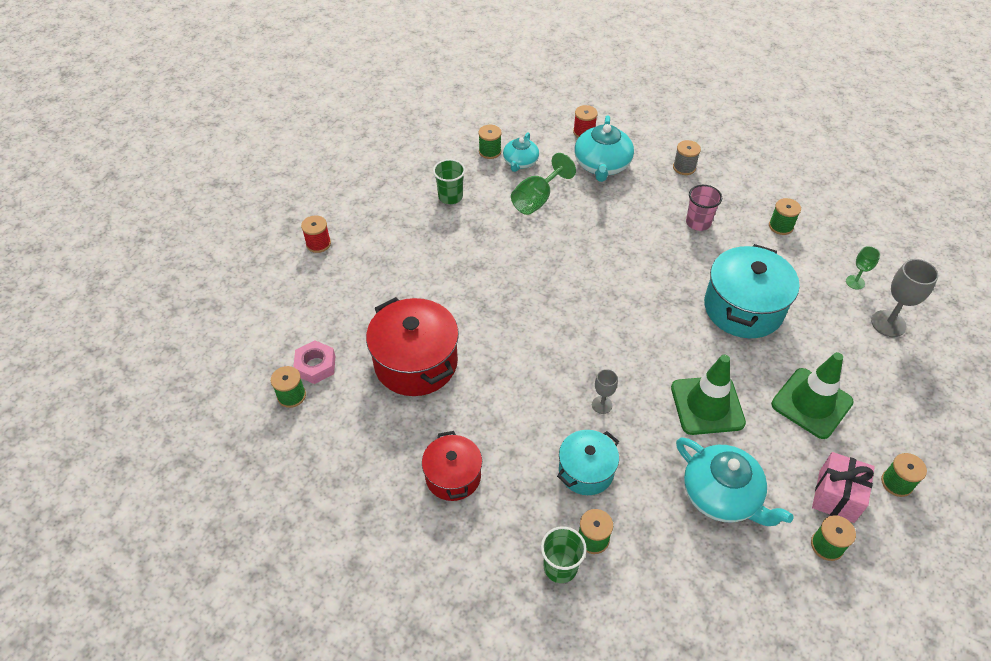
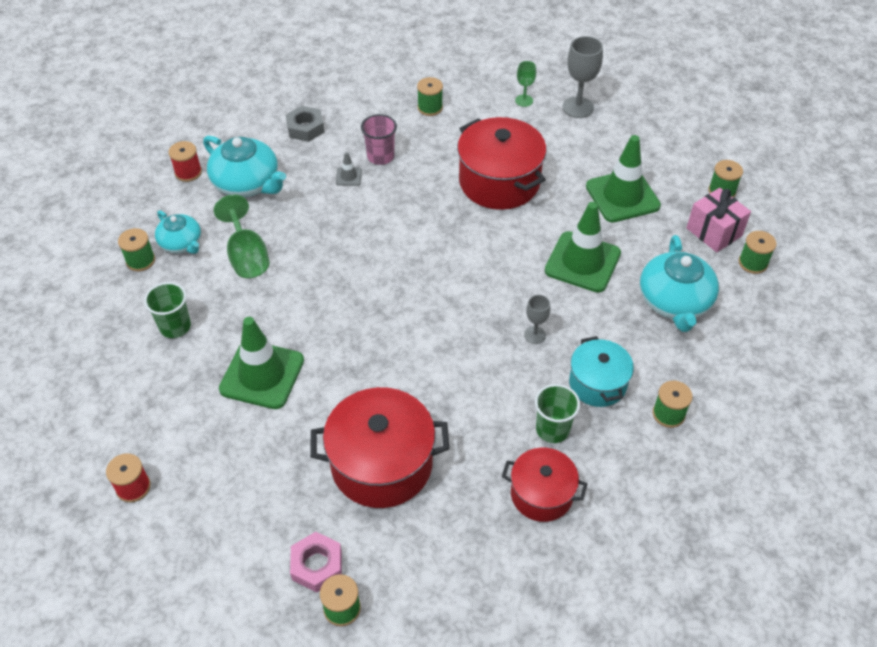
camera: 60 degrees left, 0 degrees up
(444, 260) = (262, 375): none -> green traffic cone
(560, 567) = (683, 453): green cup -> green cup (552, 429)
(660, 215) = (348, 176): none -> grey traffic cone
(684, 167) = (305, 128): grey spool -> grey nut
(722, 495) = (674, 301): turquoise teapot -> turquoise teapot turned 105 degrees clockwise
(743, 308) = (499, 182): turquoise pot -> red pot

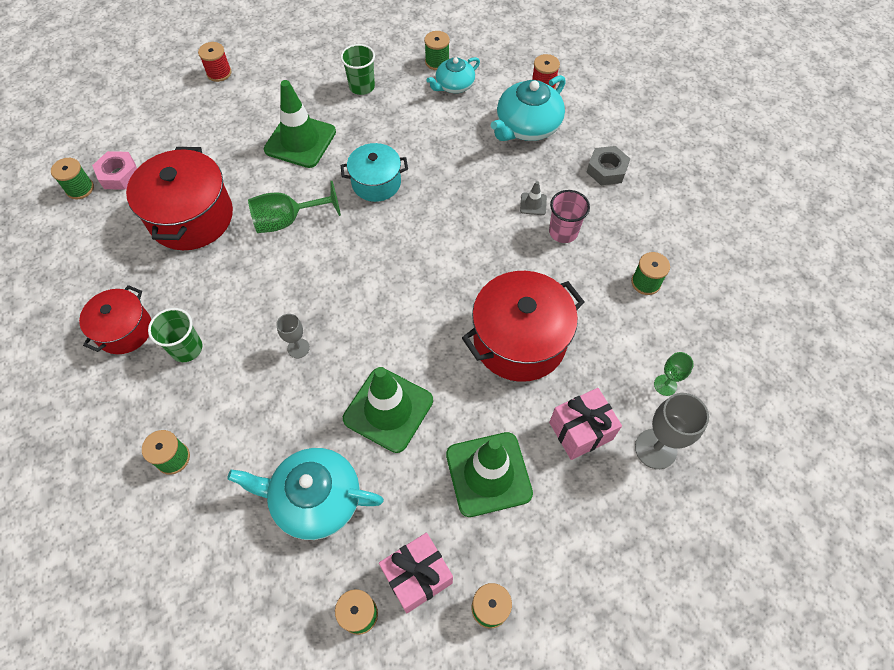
camera: 95 degrees right, 10 degrees up
(247, 256) = (433, 128): green goblet -> green goblet (287, 221)
(573, 146) = (580, 431): none -> pink gift
(597, 383) = (226, 397): turquoise pot -> turquoise pot (376, 183)

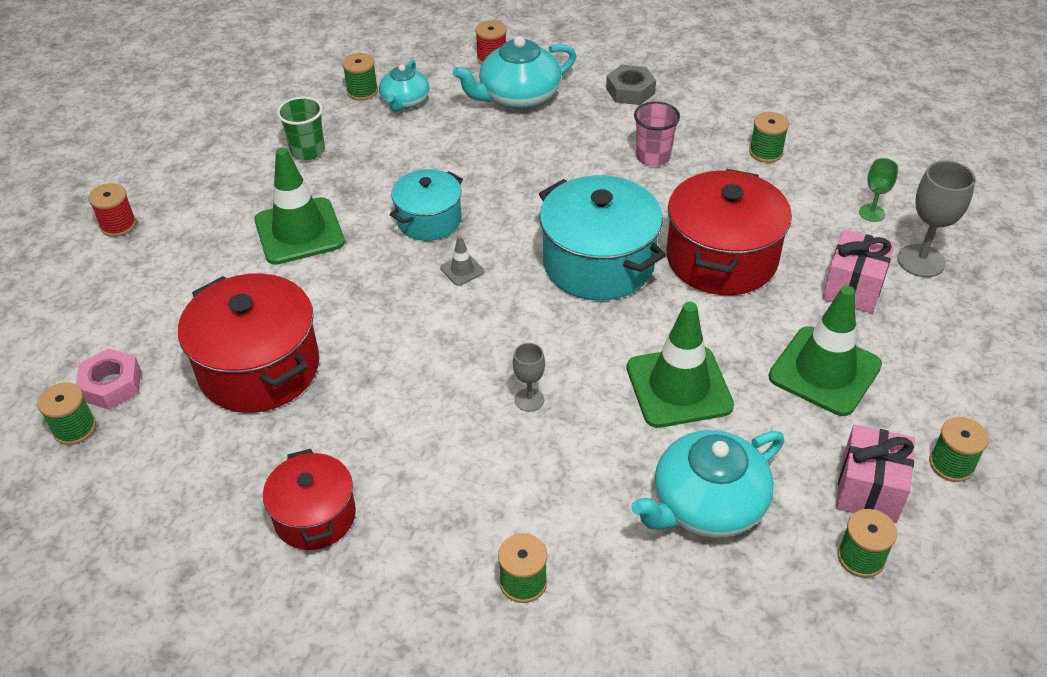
camera: 40 degrees left, 15 degrees down
(186, 348) = (410, 481): green cup -> none
(287, 221) = (375, 305): green goblet -> none
(439, 286) = (598, 263): none -> turquoise pot
(527, 126) = (518, 97): turquoise teapot -> turquoise teapot turned 60 degrees clockwise
(533, 204) = (600, 151): grey traffic cone -> grey traffic cone (462, 270)

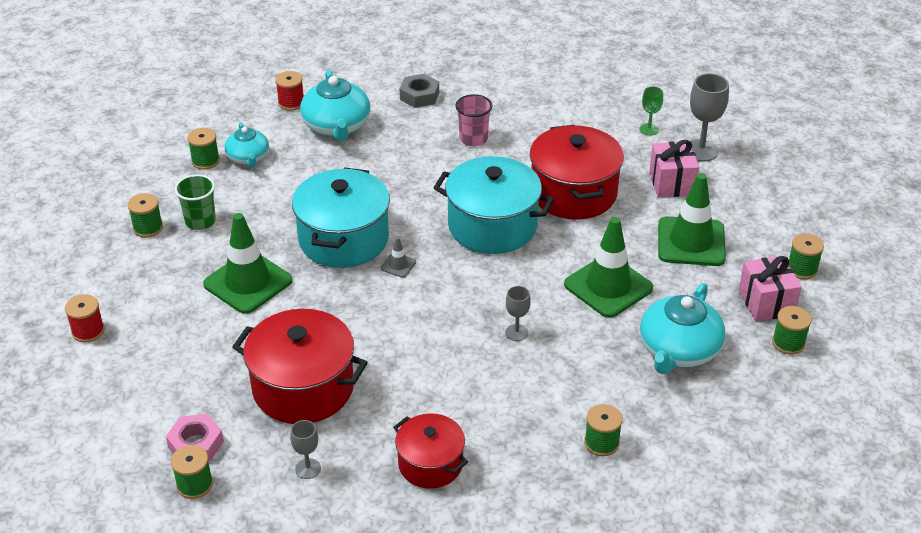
camera: 30 degrees left, 5 degrees down
(190, 461) = (308, 468): none -> grey goblet
(429, 220) = (343, 239): turquoise pot -> turquoise pot, size x1.65
(518, 97) = (337, 126): turquoise teapot -> turquoise teapot turned 45 degrees counterclockwise
(766, 152) = (550, 110): green spool -> green spool (148, 228)

